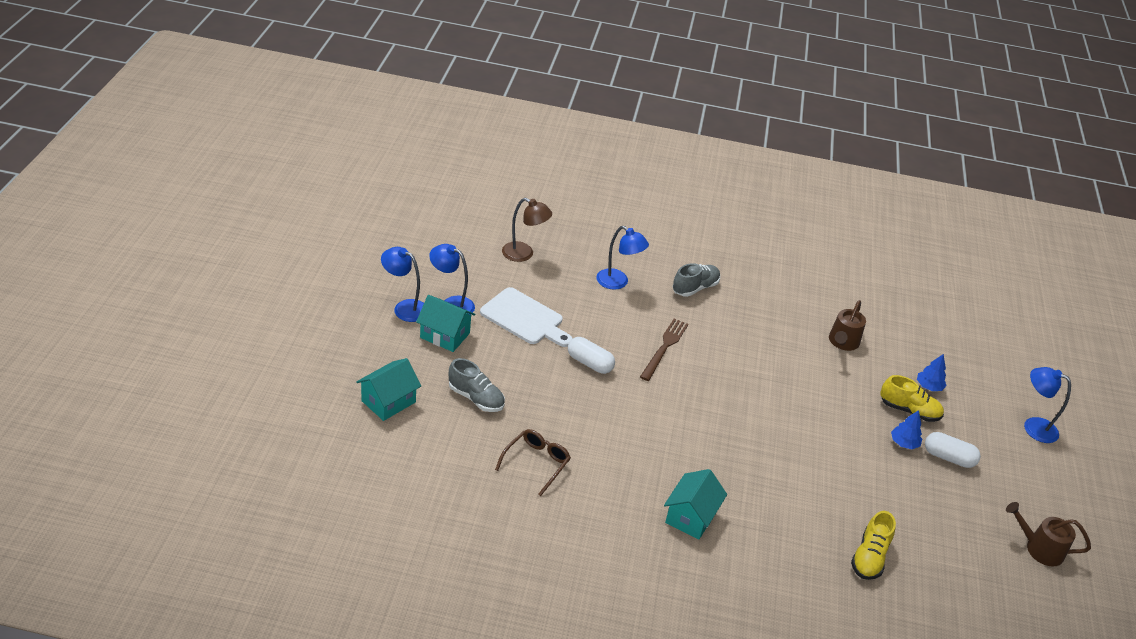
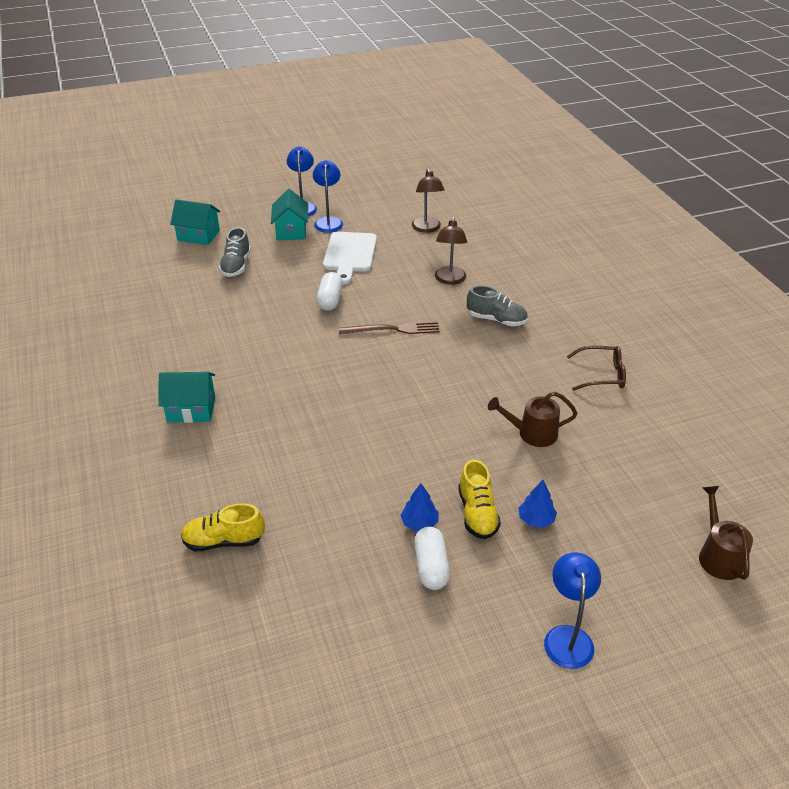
camera: 65 degrees right, 0 degrees up
(536, 463) = (189, 314): brown glasses -> brown glasses (602, 375)
(618, 282) = (449, 280): blue lamp -> brown lamp
(1039, 548) = (347, 692): brown watering can -> brown watering can (718, 555)

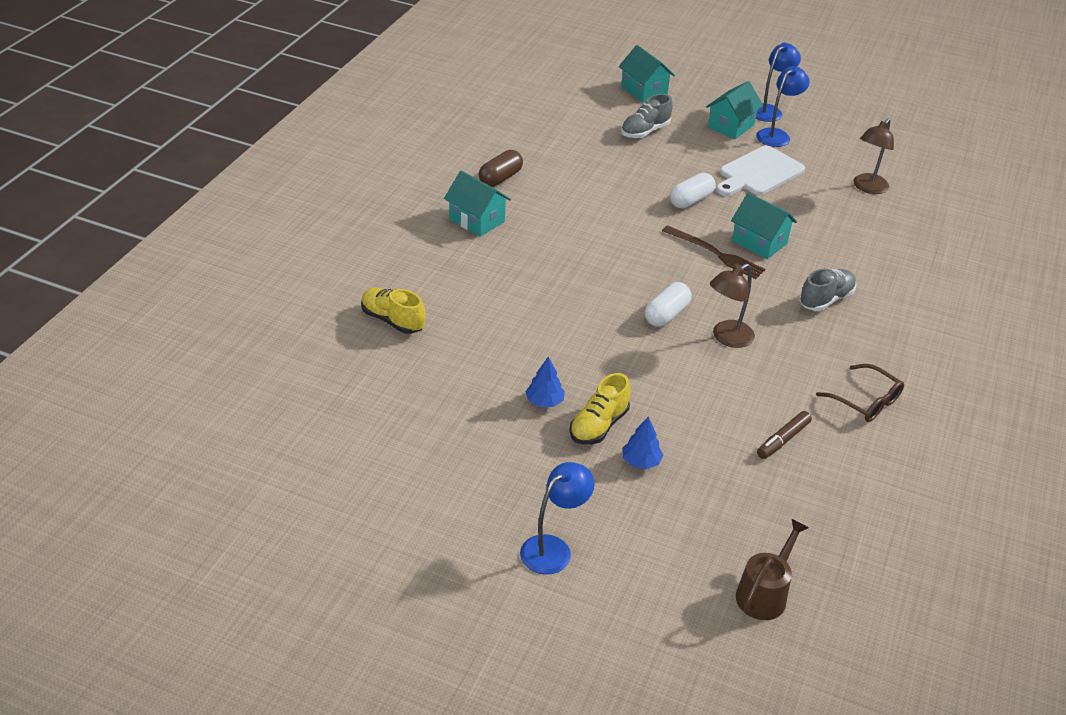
camera: 40 degrees right, 0 degrees up
(169, 363) = (500, 178): none -> brown capsule
(410, 304) = (759, 242): none -> turquoise house
(431, 567) = (514, 434): white capsule -> white capsule (666, 314)
(449, 280) = (827, 243): brown lamp -> brown lamp (727, 338)
(496, 320) = (825, 299): grey shoe -> grey shoe turned 105 degrees counterclockwise
(532, 433) = (728, 403): brown watering can -> none
(593, 436) = (783, 440): none -> brown marker

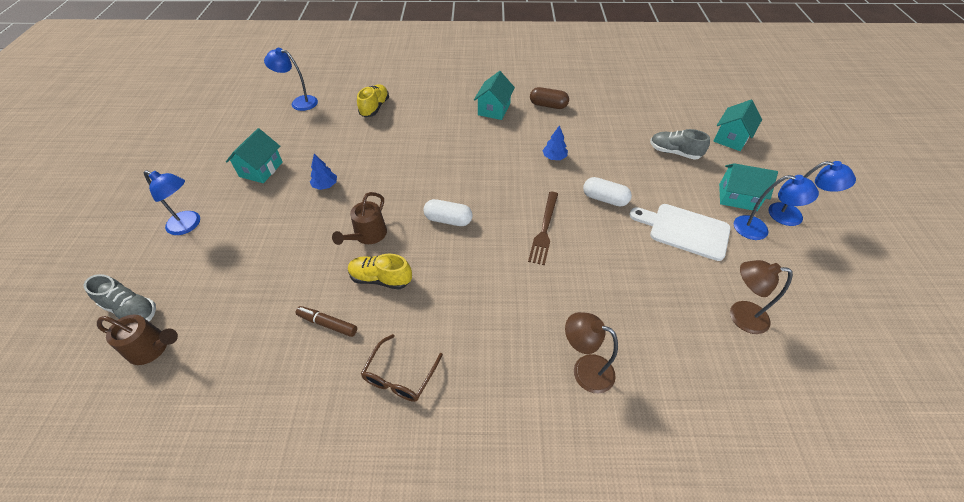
camera: 70 degrees right, 10 degrees up
(315, 394) = (299, 102): none -> blue lamp
(598, 426) = (310, 216): yellow shoe -> yellow shoe (381, 279)
(641, 461) = (279, 246): blue tree -> blue tree (554, 157)
(660, 383) = (368, 235): none -> brown watering can
(727, 338) = (439, 261): brown lamp -> brown lamp (585, 369)
(759, 242) = (581, 253): turquoise house -> turquoise house (261, 169)
(825, 299) = (531, 316): grey shoe -> grey shoe (131, 310)

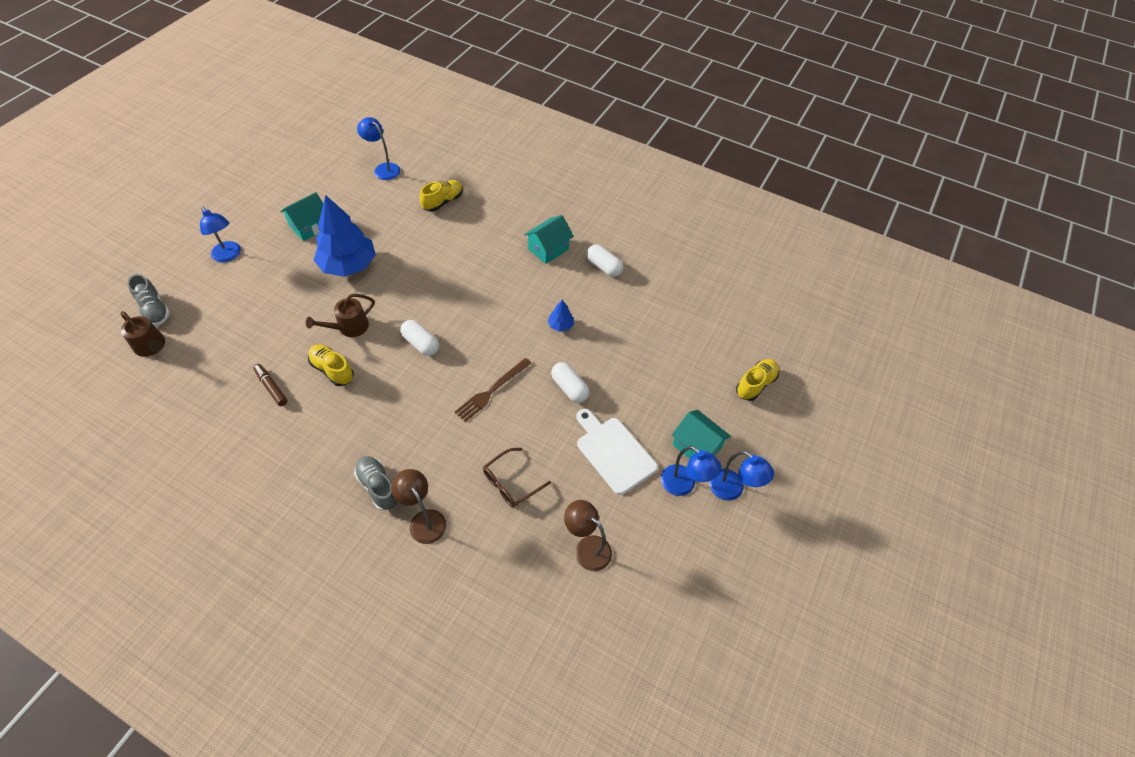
camera: 25 degrees right, 5 degrees up
(325, 185) = (348, 265): blue tree -> blue tree, size x2.35
(400, 376) = (292, 453): brown glasses -> brown glasses (511, 483)
(548, 105) = (603, 267): brown capsule -> white capsule
(674, 152) = (680, 373): grey shoe -> grey shoe (378, 487)
(731, 138) = (755, 384): turquoise house -> yellow shoe

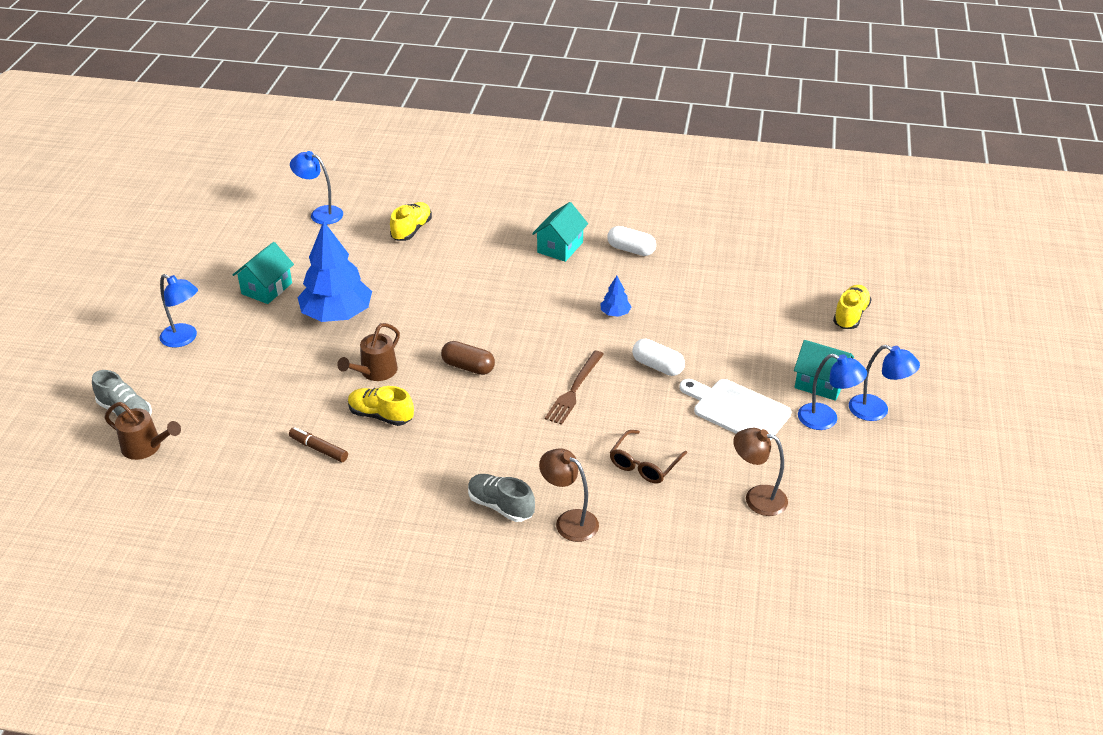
camera: 15 degrees left, 15 degrees down
(421, 343) = (468, 367): white capsule -> brown capsule

